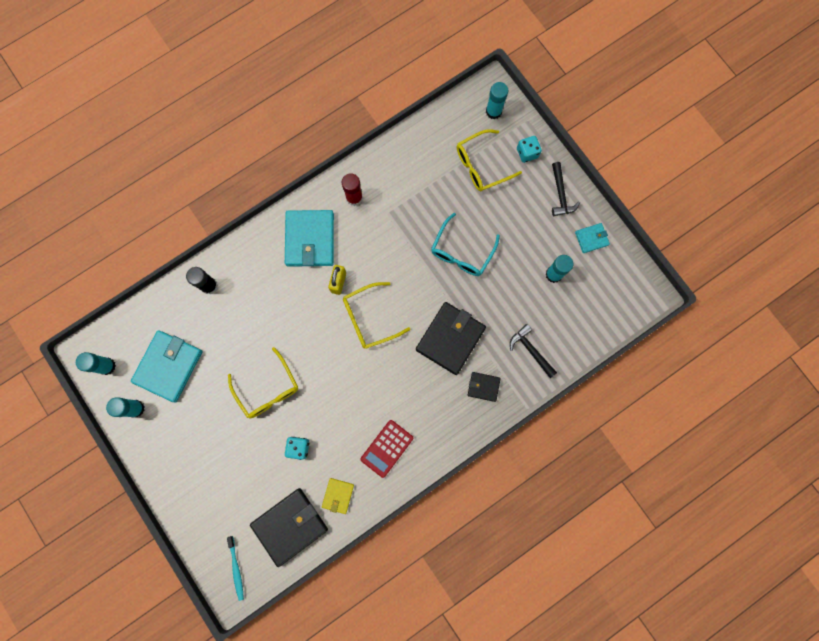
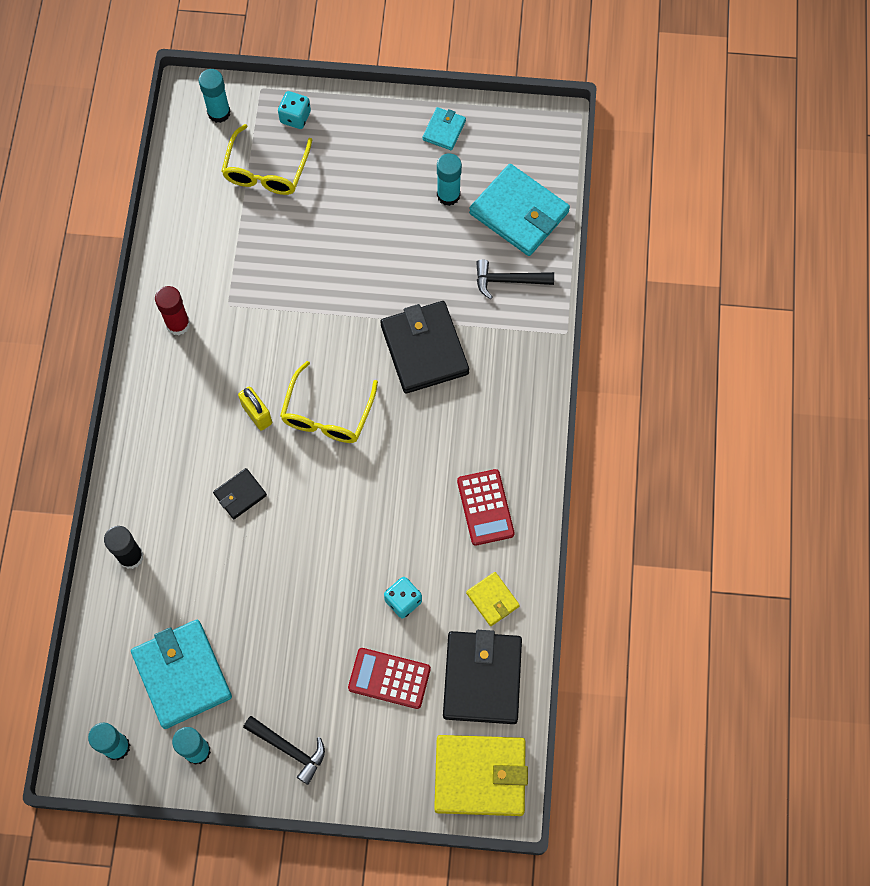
camera: 50 degrees left, 10 degrees down
(236, 568) = (480, 776): turquoise toothbrush -> yellow wallet
(251, 476) = (389, 678): none -> red calculator
(268, 389) = (308, 584): yellow glasses -> none
(310, 239) = (181, 406): turquoise wallet -> turquoise wallet (519, 213)
(461, 252) = (341, 264): turquoise glasses -> none
(483, 387) = (505, 357): black wallet -> black wallet (240, 494)
(560, 194) = (370, 121): black hammer -> black hammer (289, 749)

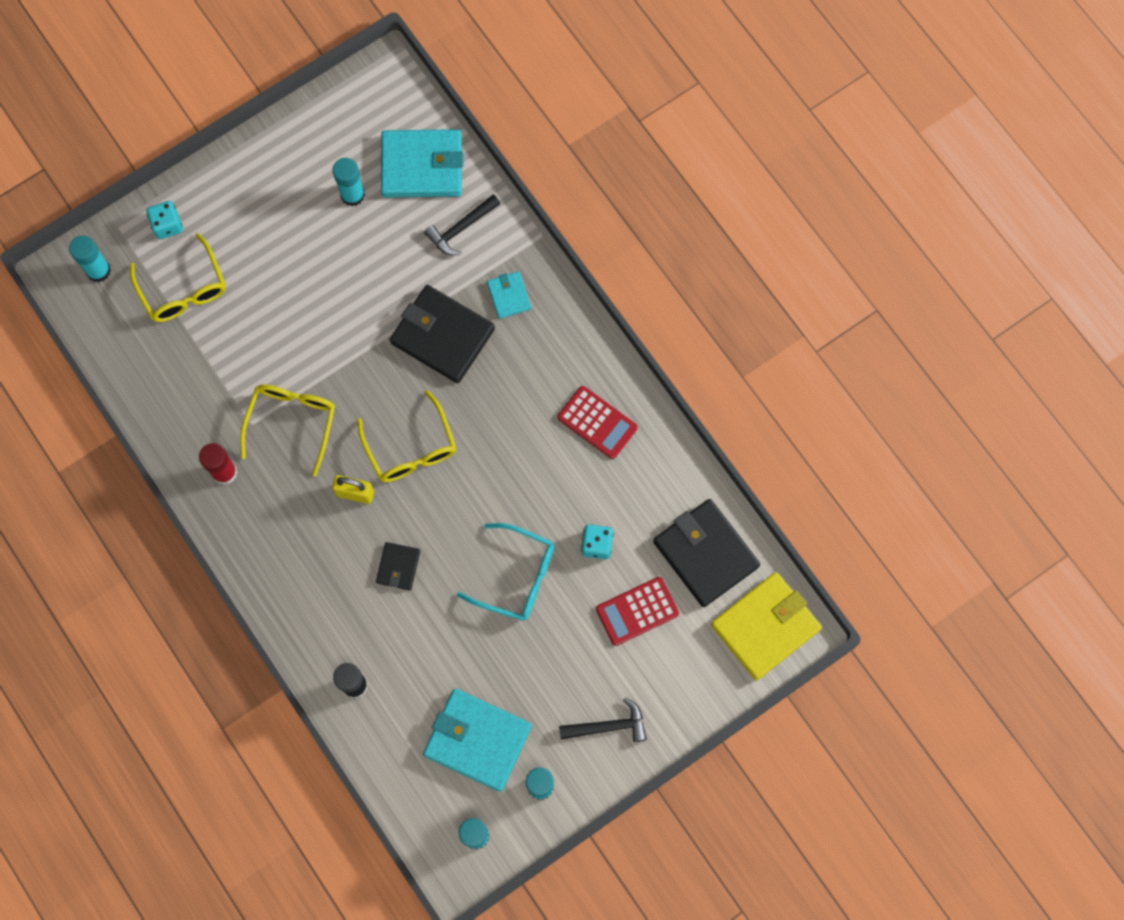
camera: 40 degrees left, 5 degrees up
(258, 326) = (292, 422): none -> yellow glasses
(321, 575) = (517, 577): none -> turquoise glasses
(444, 130) = (301, 143): turquoise wallet -> turquoise wallet (508, 296)
(492, 599) = (663, 488): yellow wallet -> none

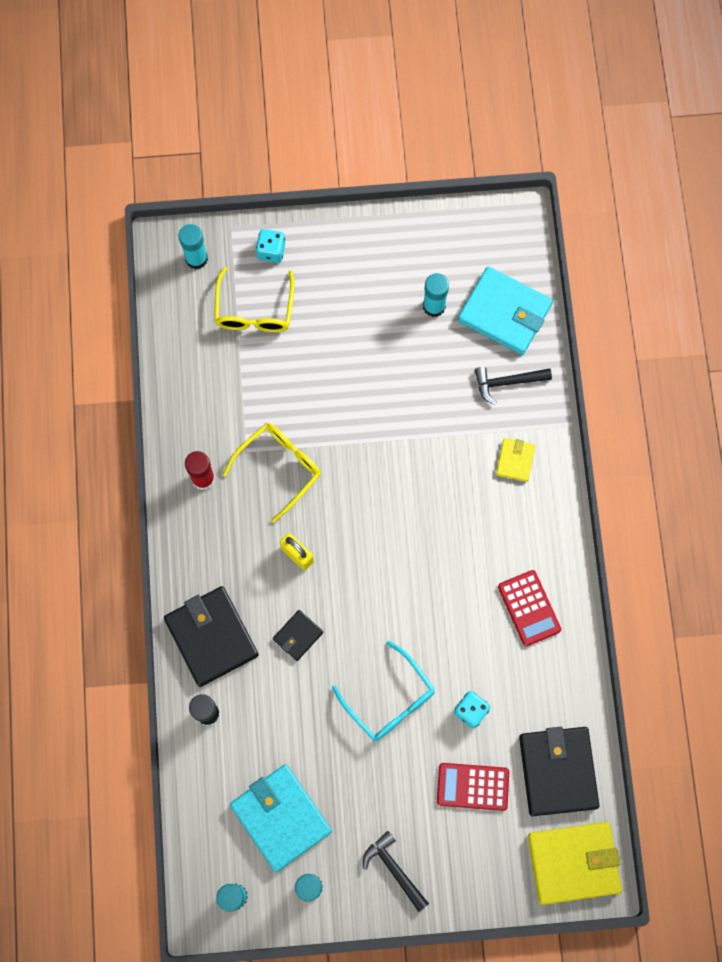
camera: 30 degrees right, 0 degrees up
(411, 448) = (363, 543): yellow glasses -> none
(442, 336) = (441, 464): black wallet -> black wallet (211, 637)
(508, 296) = (515, 460): turquoise wallet -> yellow wallet
(608, 726) = (394, 869): black hammer -> black hammer turned 150 degrees counterclockwise

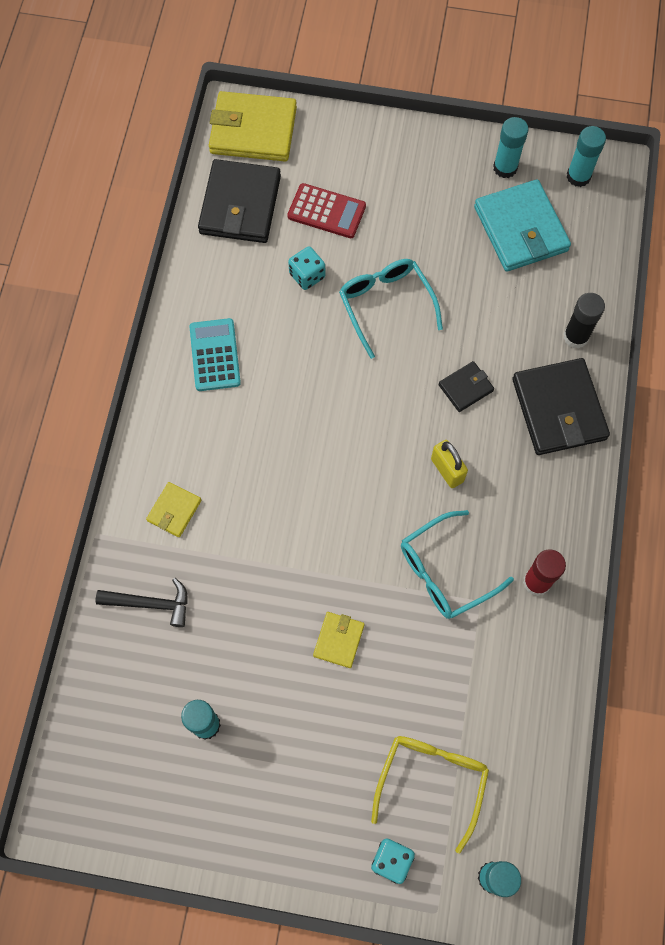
camera: 165 degrees left, 5 degrees down
(279, 468) = (445, 572): yellow glasses -> turquoise glasses
(351, 392) = (338, 640): none -> yellow wallet
(394, 869) = (422, 163): black hammer -> none
(504, 313) = (123, 692): turquoise wallet -> none
(529, 608) = (215, 355): red calculator -> turquoise calculator

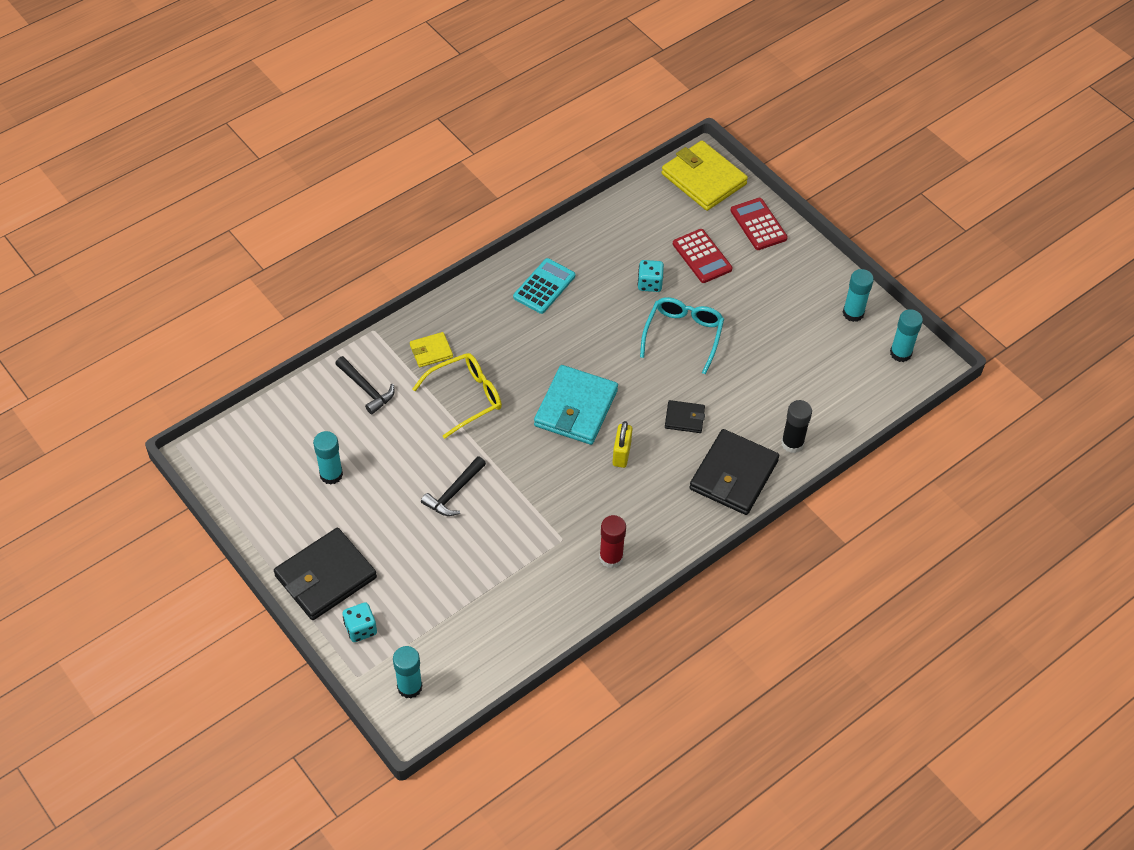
camera: 40 degrees right, 15 degrees down
(240, 205) = (649, 215): black wallet -> black wallet (325, 577)
(338, 640) = (454, 492): yellow wallet -> black hammer
(344, 141) = (758, 224): none -> red calculator
(432, 780) = (429, 608): yellow glasses -> yellow glasses (466, 397)
(445, 572) = (558, 507): turquoise glasses -> none
(521, 229) = (824, 356): turquoise wallet -> turquoise wallet (576, 408)

